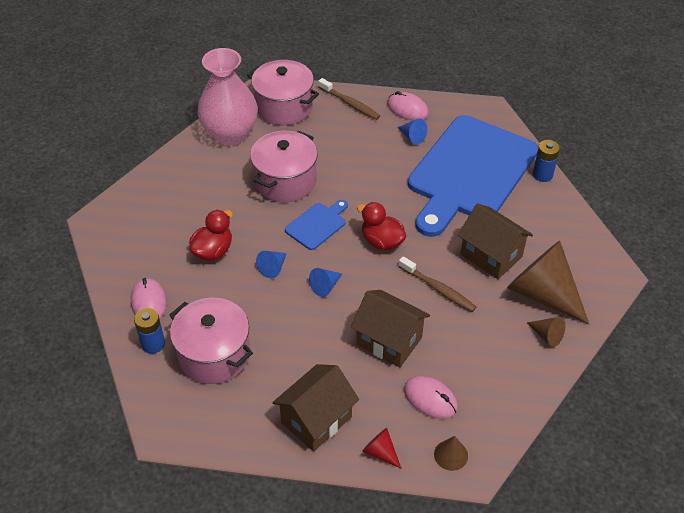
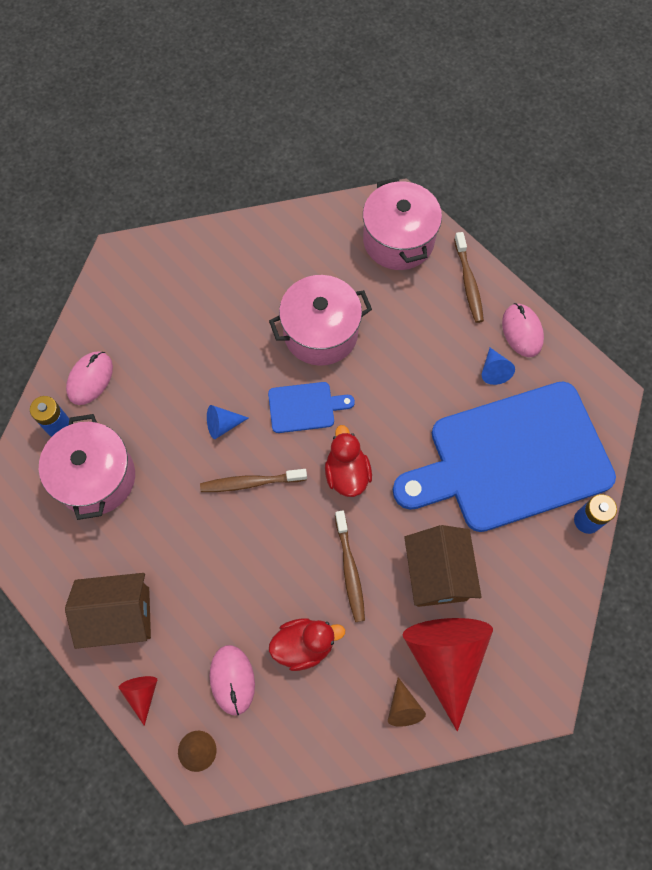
camera: 40 degrees right, 20 degrees up
(213, 251) = (188, 365): red duck -> red duck (304, 645)
(230, 134) = (318, 238): pink vase -> none
(325, 286) = (250, 482): blue cone -> brown toothbrush
(389, 341) = (252, 588): brown house -> none
(542, 293) = (445, 658): brown cone -> red cone

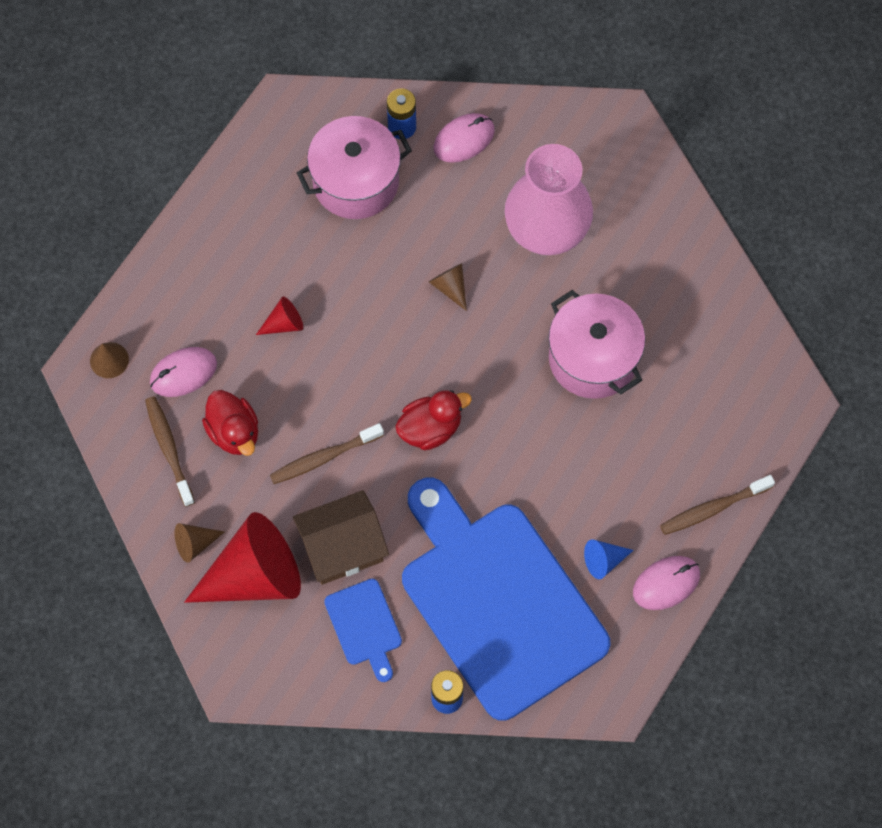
camera: 75 degrees right, 0 degrees up
(90, 379) = (464, 139): pink mouse -> pink mouse turned 45 degrees counterclockwise
(119, 616) = (220, 250): brown house -> none
(142, 694) = (150, 294): red cone -> red cone (284, 323)
(198, 338) = (546, 231): none -> pink vase
(223, 425) = (450, 287): blue cone -> brown cone
(250, 482) = (392, 333): brown toothbrush -> brown toothbrush (169, 449)
(305, 407) = (496, 365): blue cutting board -> blue cutting board (365, 626)
(398, 240) = (745, 415): pink pot -> none

